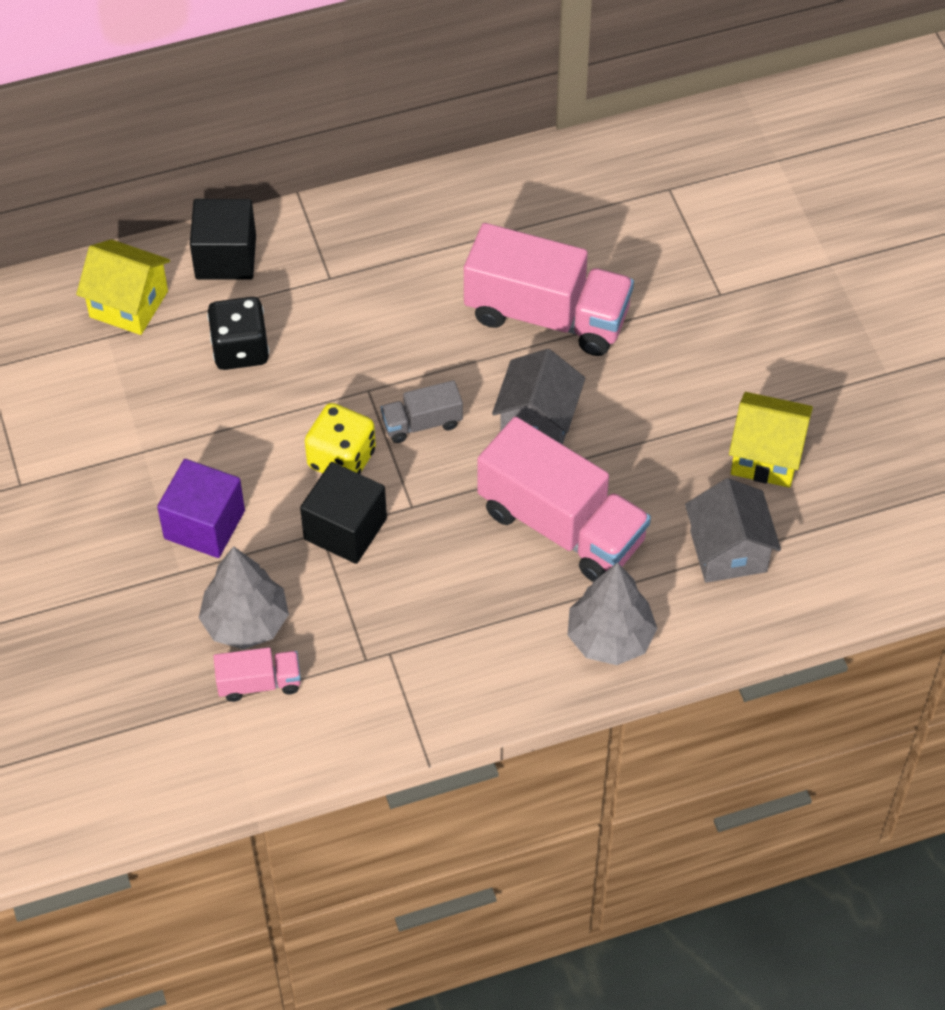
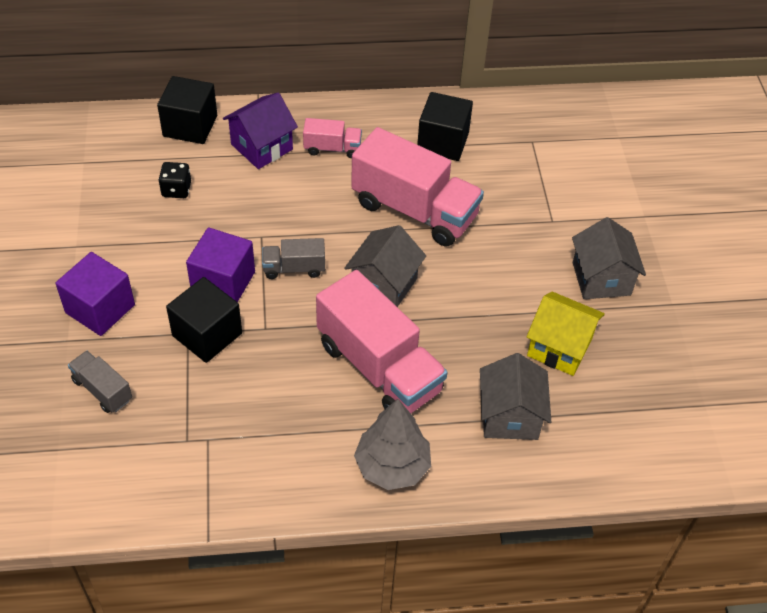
camera: 10 degrees right, 5 degrees down
(128, 304) = (108, 143): yellow house -> none
(240, 349) = (176, 189): black dice -> black dice, size x0.66
(245, 622) = (102, 390): grey tree -> grey truck
(259, 683) = (94, 441): pink truck -> pink truck (332, 148)
(328, 267) = (262, 147): none -> purple house
(341, 459) = (223, 282): yellow dice -> purple cube
(556, 213) = (443, 142): none -> black cube
(796, 358) = (601, 278): none -> grey house

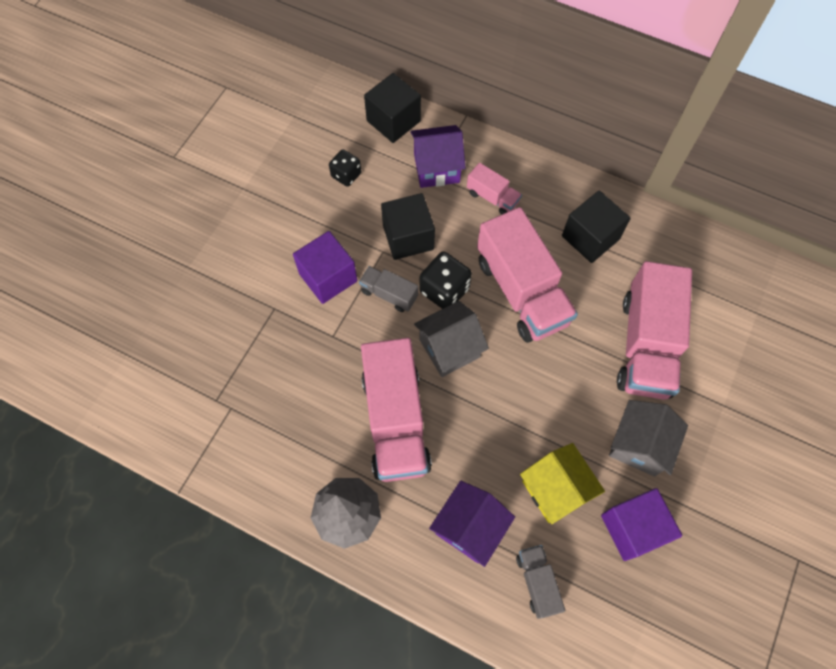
camera: 35 degrees right, 15 degrees up
(100, 309) = (226, 252): purple cube -> purple cube (633, 528)
(102, 390) = (185, 323): grey truck -> grey truck (537, 582)
(207, 334) = (287, 317): black cube -> black cube (408, 237)
(344, 241) = (444, 290): none -> black dice
(509, 416) = (469, 527): grey house -> purple house
(550, 202) = (645, 345): none -> pink truck

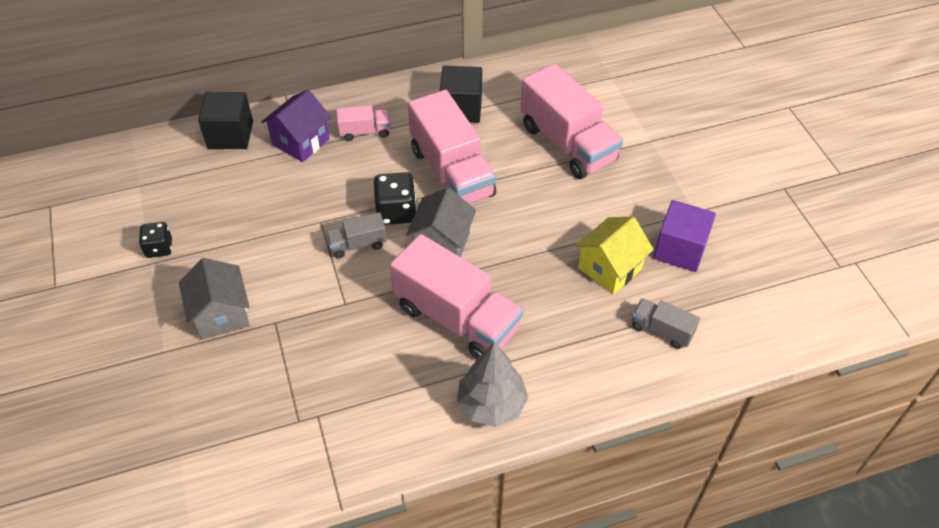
camera: 45 degrees left, 15 degrees down
(328, 277) = (296, 269): purple cube -> none
(346, 175) = (232, 194): black dice -> black dice (159, 248)
(408, 237) = (330, 199): black cube -> none
(469, 527) = (583, 337): purple house -> none
(521, 291) = (452, 172): pink truck -> pink truck turned 45 degrees clockwise
(555, 489) = (610, 268): yellow house -> yellow house turned 60 degrees counterclockwise
(639, 445) = (629, 201): grey house -> grey house (221, 314)

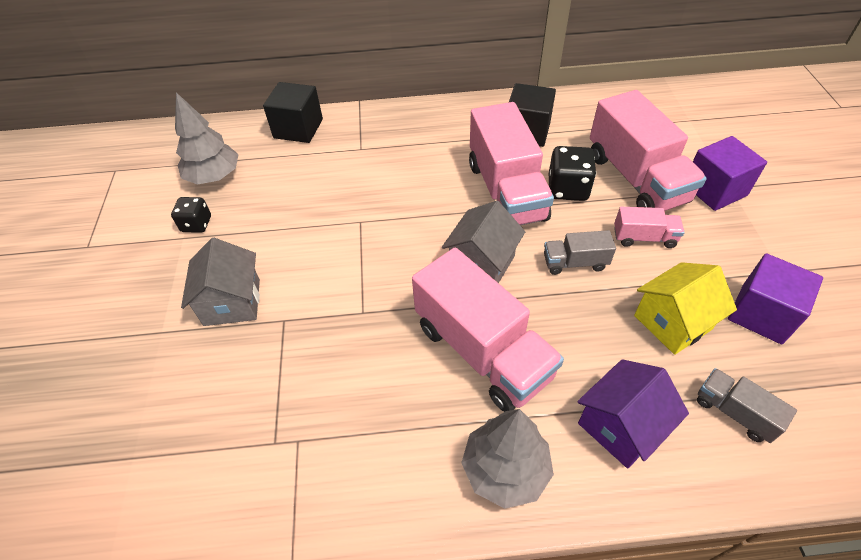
camera: 15 degrees right, 0 degrees up
(159, 198) = (214, 177): none -> grey tree
(301, 142) = (362, 143): purple house -> purple house (620, 426)
(357, 244) = (392, 250): grey truck -> grey truck (575, 262)
(365, 132) = (426, 141): pink truck -> pink truck (644, 238)
(396, 212) = (440, 223): black dice -> black dice (567, 189)
(637, 145) = (714, 190): none -> purple cube

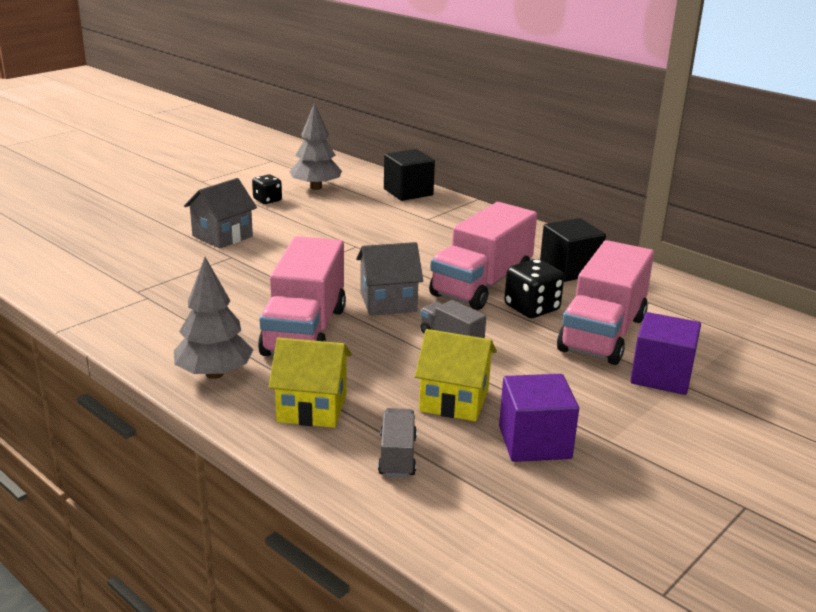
camera: 45 degrees right, 25 degrees down
(620, 426) = (312, 408): purple house -> yellow house
(644, 238) = (533, 359): pink truck -> none

